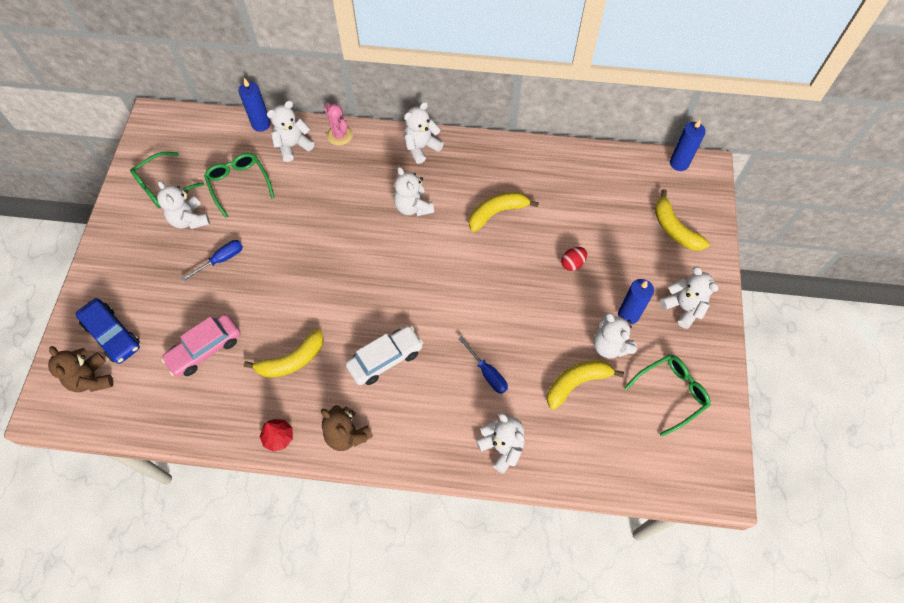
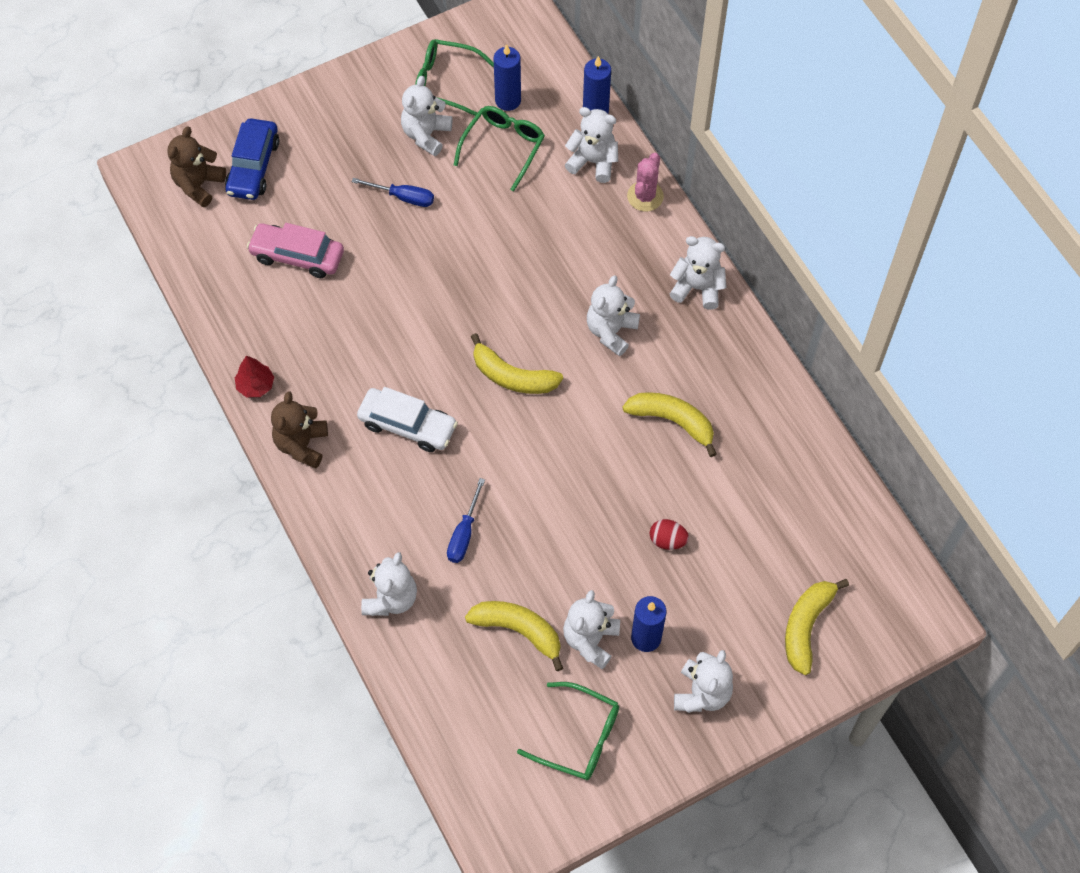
camera: 55 degrees right, 0 degrees up
(292, 360) = (342, 341): yellow banana -> yellow banana (512, 376)
(679, 163) = (911, 581): blue candle -> blue candle (508, 100)

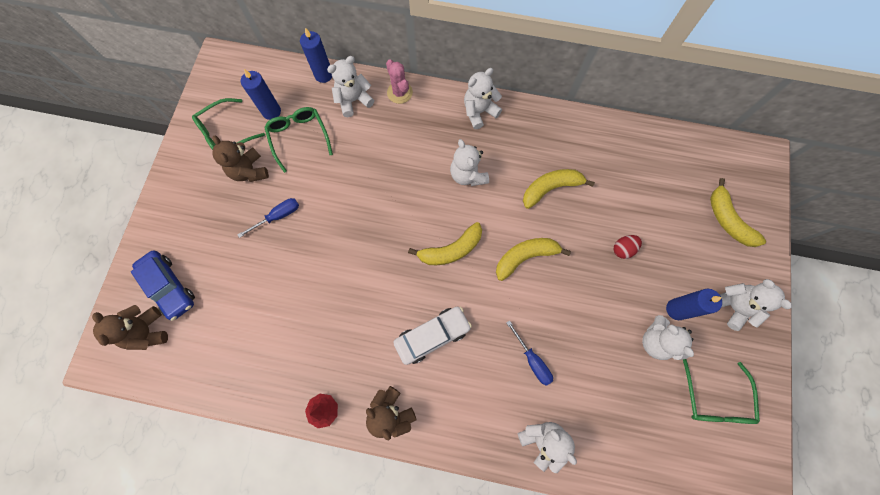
camera: 50 degrees left, 10 degrees up
(297, 256) = (257, 310): pink car -> none
(426, 135) = (249, 171): white teddy bear -> brown teddy bear
(518, 630) = (620, 378): yellow banana -> yellow banana (525, 257)
(578, 737) = (714, 398): green glasses -> green glasses turned 120 degrees clockwise

